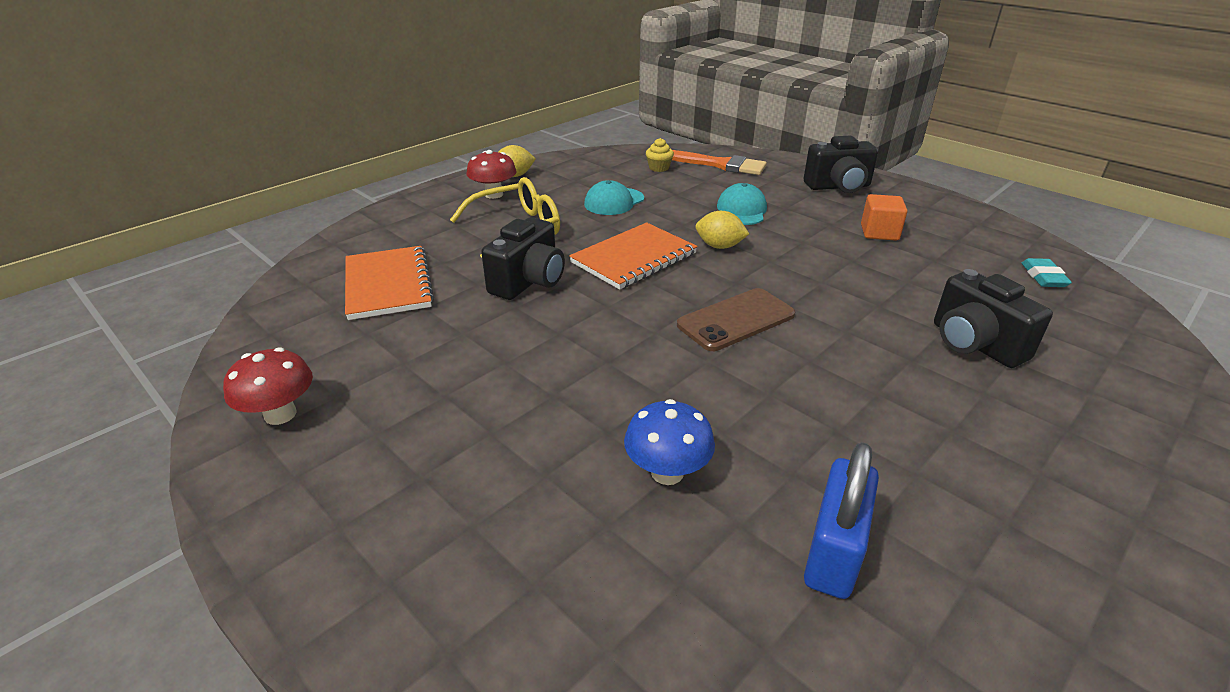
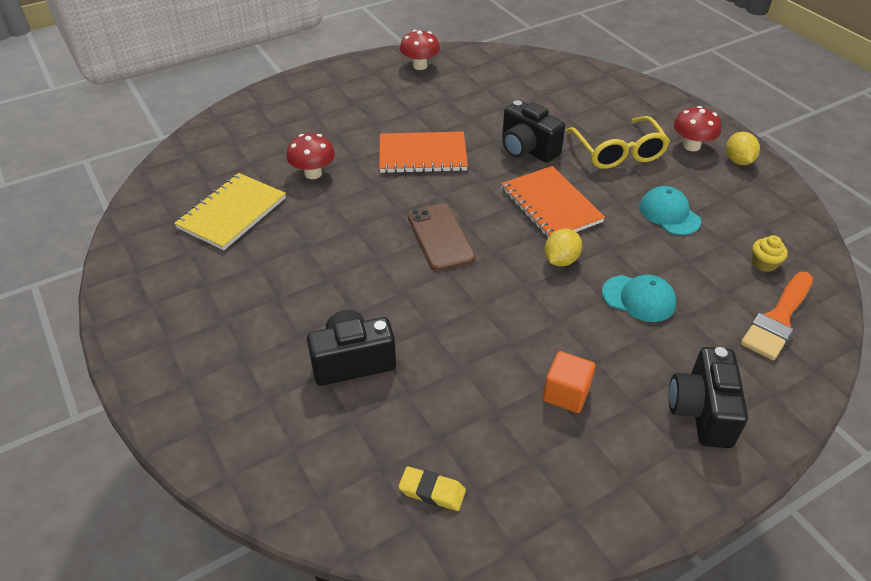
camera: 105 degrees right, 10 degrees up
(388, 285) = (540, 94): orange notebook -> orange notebook (422, 155)
(667, 472) = (313, 173): blue mushroom -> red mushroom
(834, 552) = (232, 213): blue padlock -> yellow notebook
(1043, 277) = (432, 491): turquoise eraser -> yellow eraser

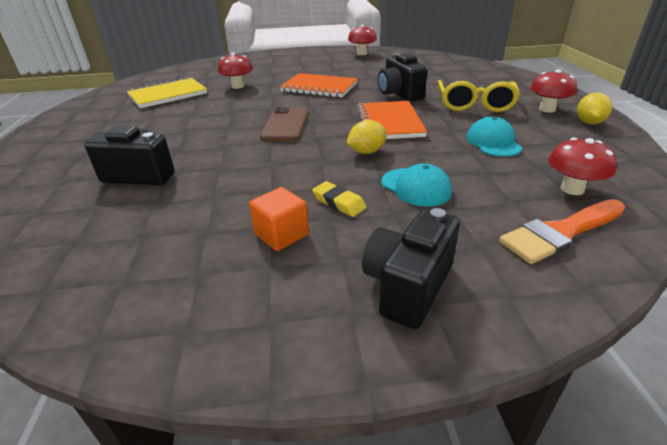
camera: 25 degrees right, 10 degrees down
(432, 491) = (88, 271): yellow eraser -> yellow eraser (339, 203)
(764, 263) = (572, 189): yellow cupcake -> red mushroom

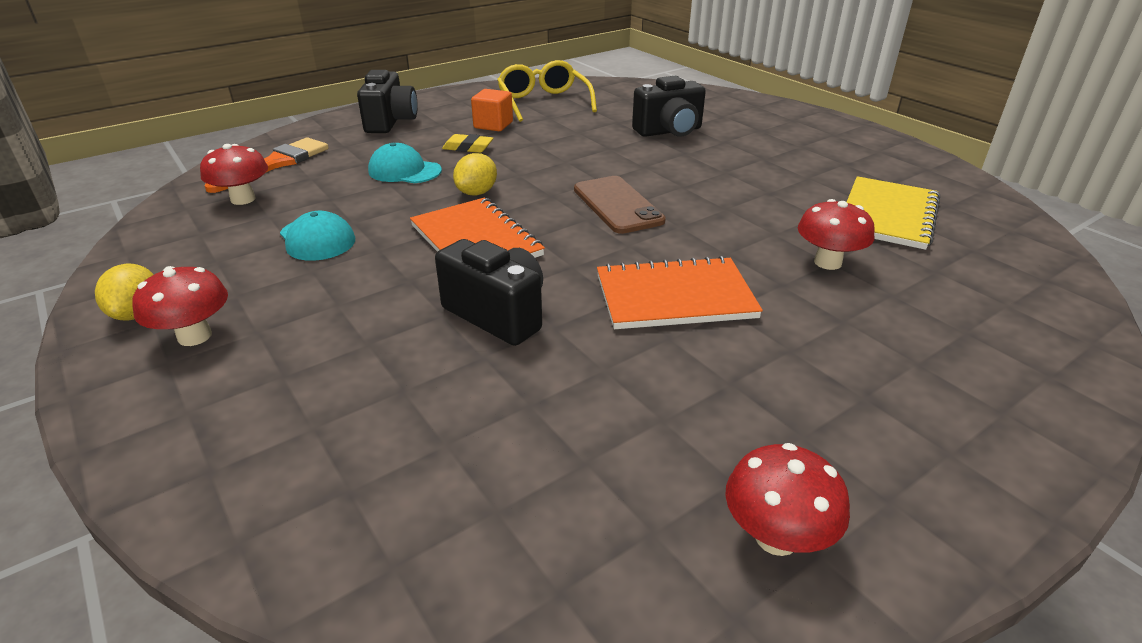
camera: 150 degrees right, 0 degrees up
(475, 104) = (339, 319): yellow glasses -> yellow glasses (544, 102)

